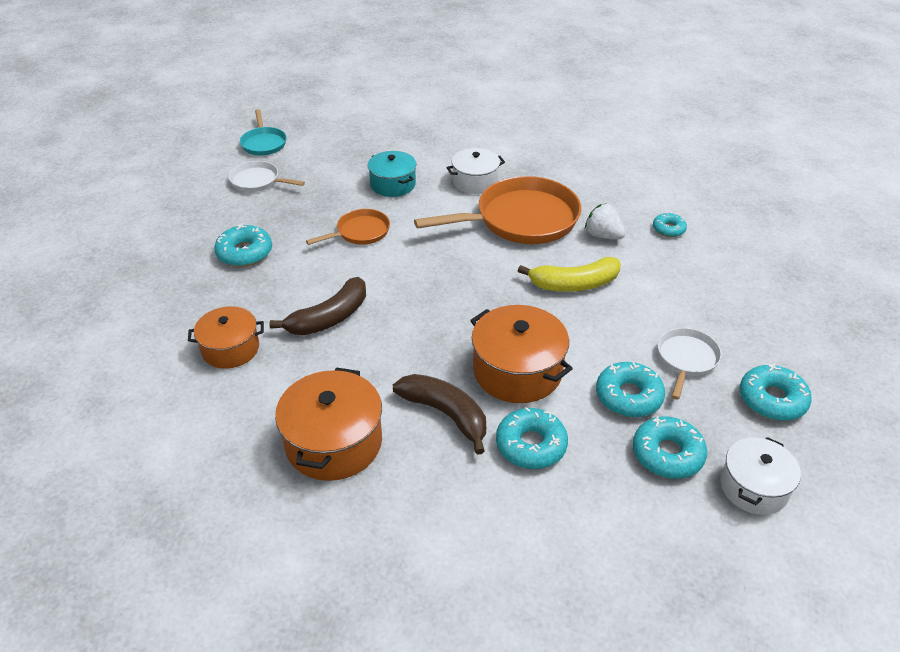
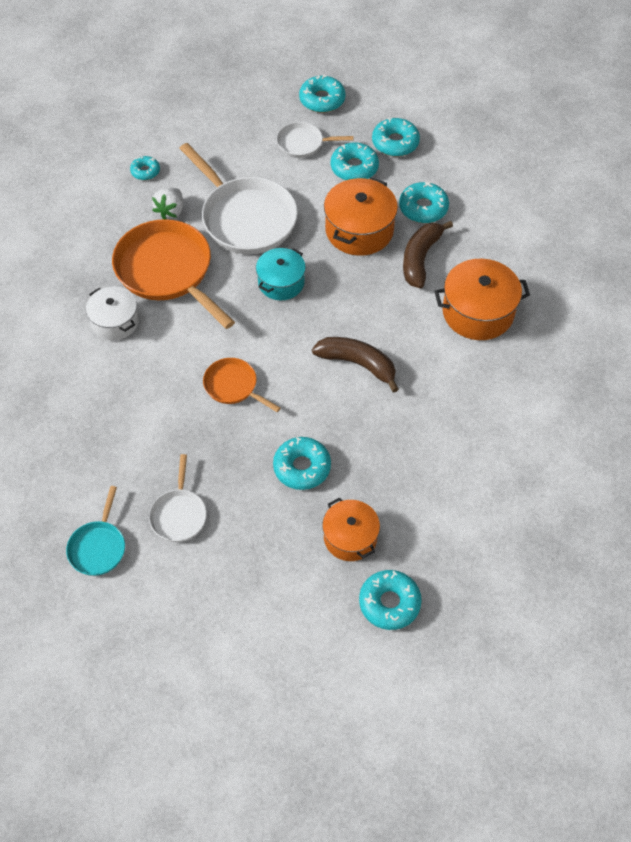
camera: 110 degrees left, 15 degrees up
(76, 270) = (389, 603): none -> turquoise donut
(230, 349) = (425, 417): orange pot -> orange pot (350, 537)
(263, 143) = (98, 547): turquoise pan -> turquoise pan turned 135 degrees clockwise
(393, 184) = (143, 388): turquoise pot -> turquoise pot (281, 282)
(574, 284) = (245, 217): yellow banana -> white pan
(753, 487) = (400, 103): white pot -> none

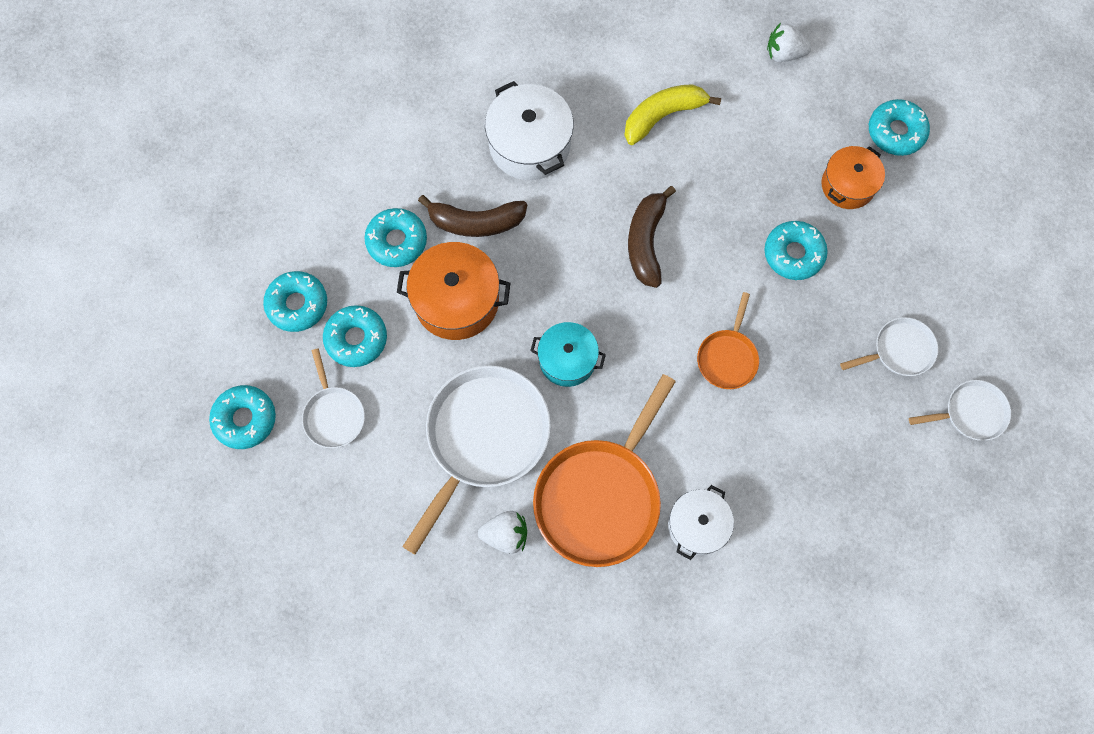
camera: 110 degrees left, 15 degrees up
(98, 547) = (970, 413): turquoise pan -> white pan
(145, 171) = (449, 598): turquoise donut -> none
(473, 415) = (663, 116): none -> yellow banana
(478, 312) = (529, 144): orange pot -> white pot
(508, 537) = (784, 53): none -> white strawberry

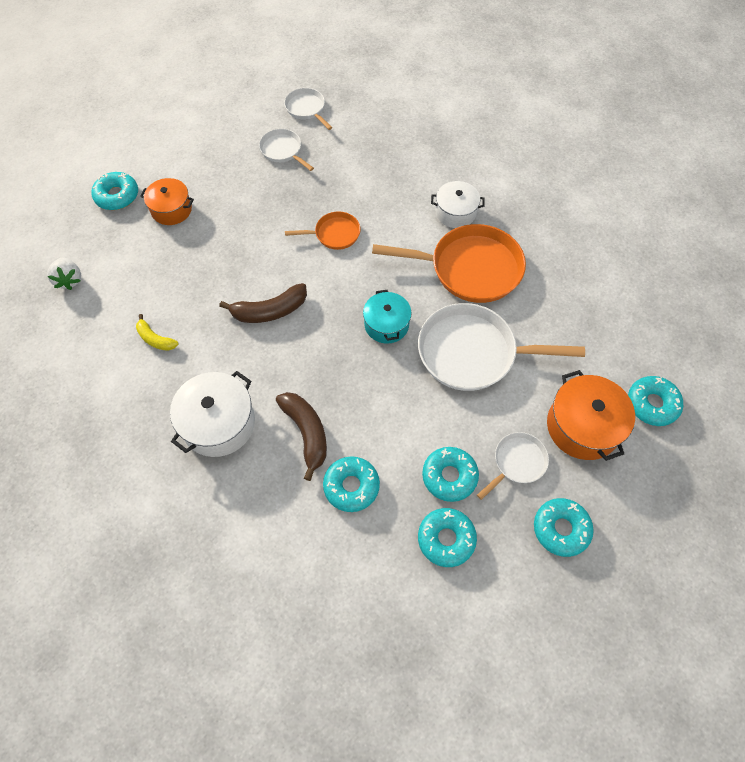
camera: 115 degrees left, 10 degrees down
(456, 300) = (379, 417): orange pot -> orange pot (582, 426)
(505, 534) = (529, 311): white strawberry -> none
(663, 116) = (155, 339): yellow banana -> yellow banana, size x0.62
(793, 254) = (239, 223): turquoise donut -> turquoise donut (652, 404)

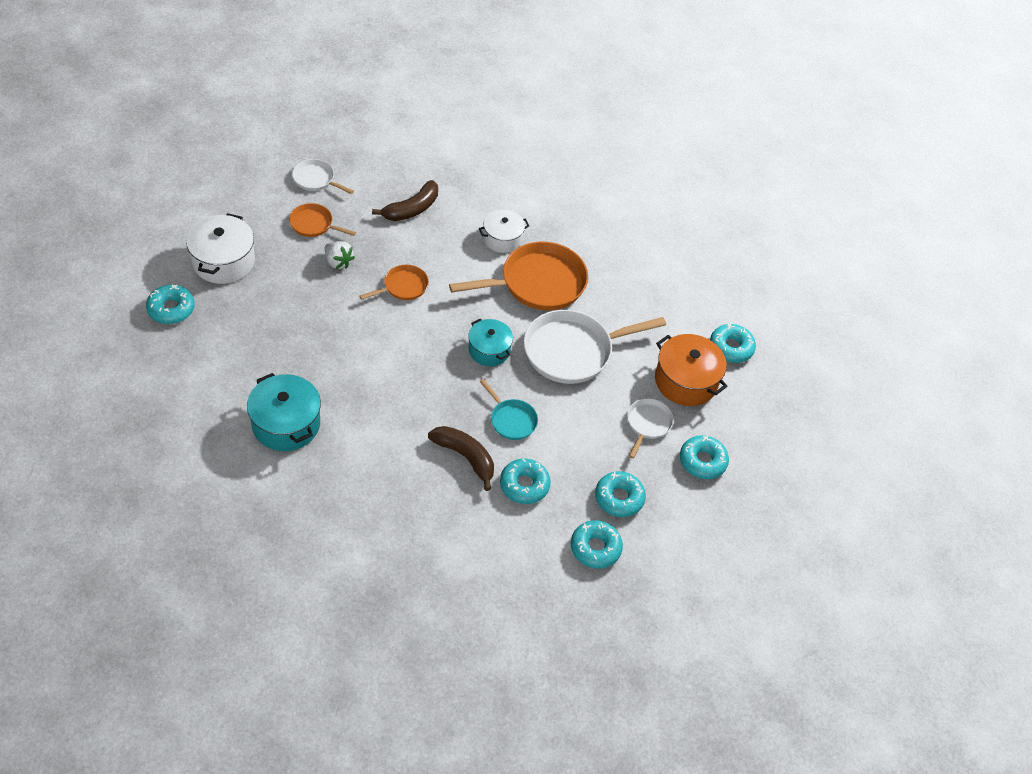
camera: 30 degrees left, 10 degrees down
(69, 280) = (170, 398): white strawberry -> white strawberry (338, 262)
(155, 339) = (286, 424): yellow banana -> turquoise pot
(171, 210) = (234, 307): orange pot -> none
(218, 423) = (384, 474): white pot -> white pot (223, 261)
(270, 311) = (379, 369): brown banana -> brown banana (412, 209)
(283, 151) = (314, 224): white pan -> orange pan
(373, 408) = (511, 420): none -> turquoise pan
(449, 476) = (599, 452): turquoise donut -> turquoise donut (595, 548)

